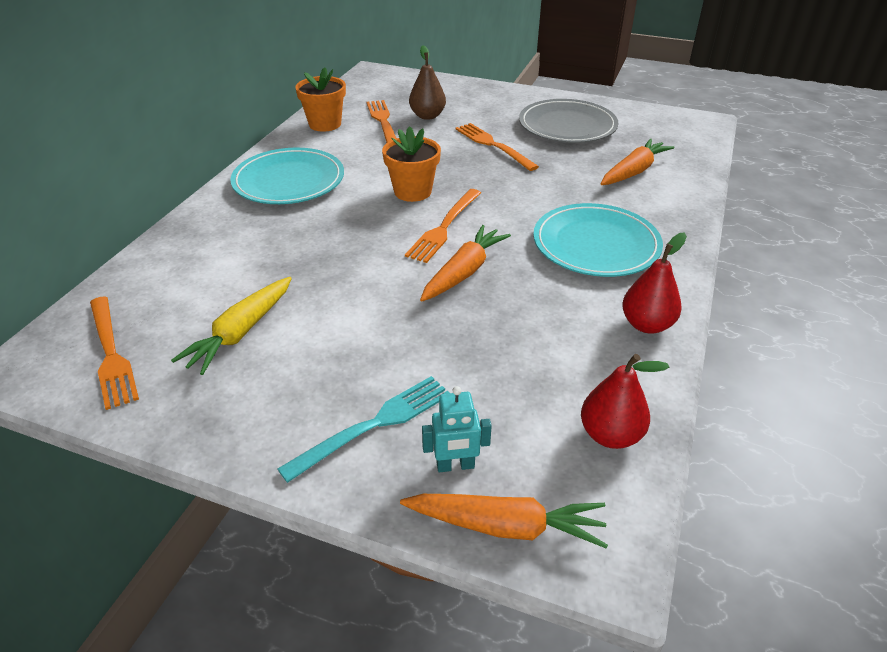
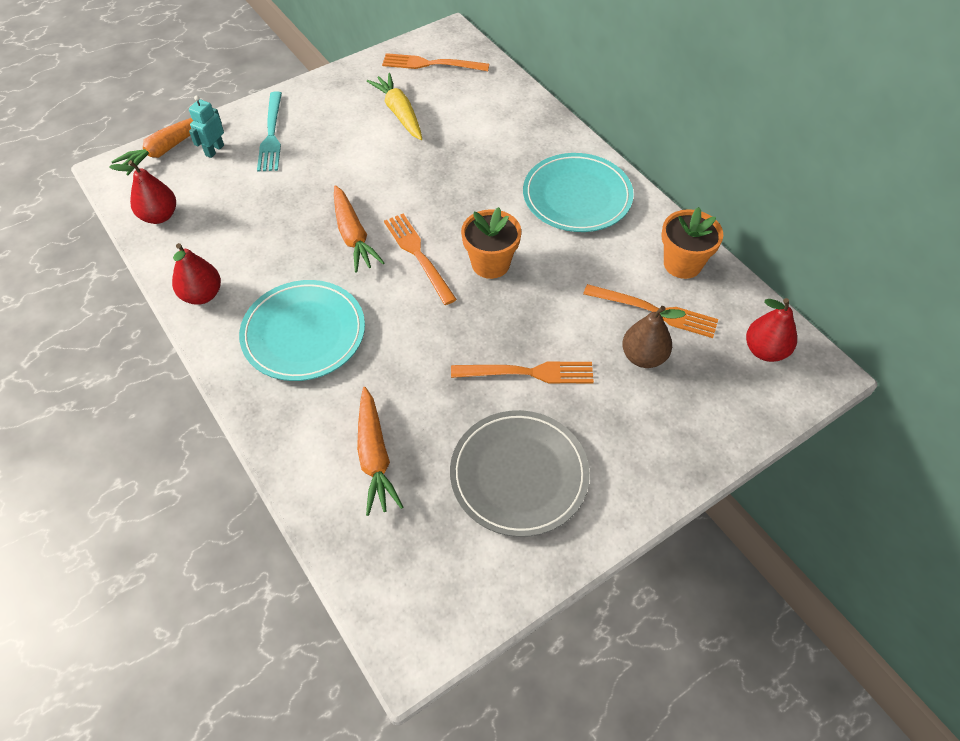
camera: 125 degrees right, 15 degrees up
(375, 87) = (765, 350): none -> red pear

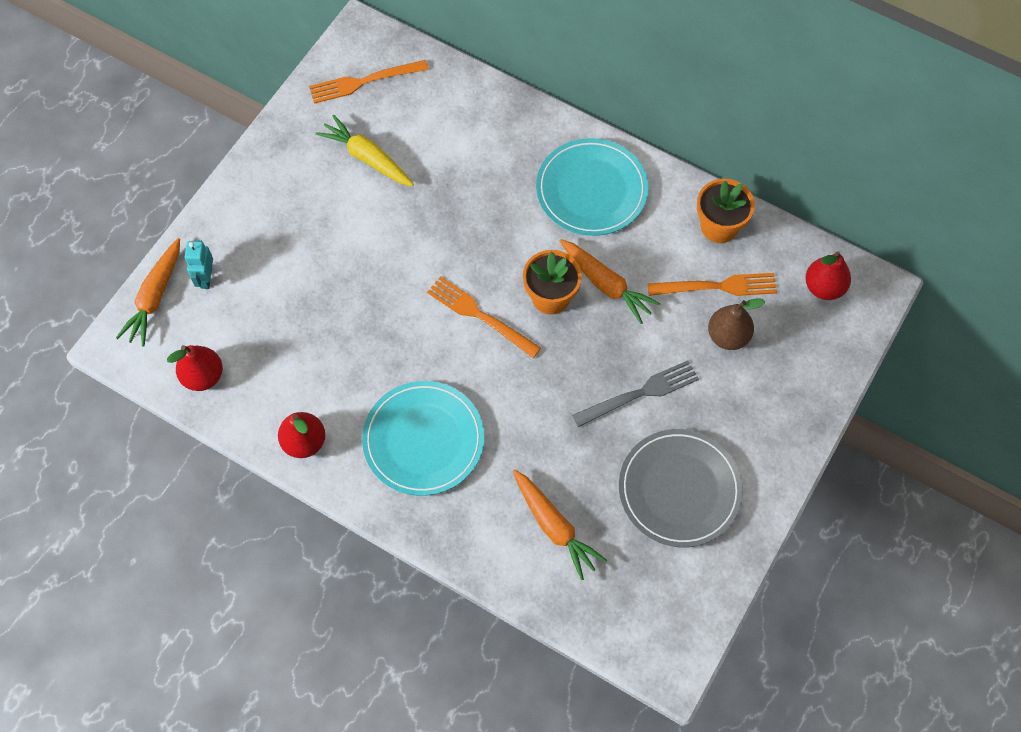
camera: 25 degrees left, 10 degrees up
(271, 135) = (253, 237): turquoise fork -> none
(353, 236) = (407, 320): orange carrot -> orange carrot (606, 284)
(529, 372) = (641, 393): orange fork -> grey fork

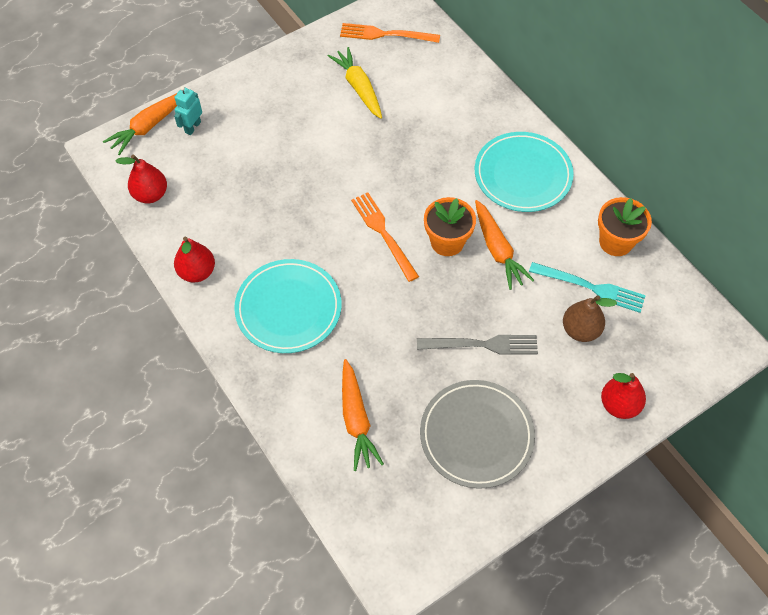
camera: 25 degrees right, 5 degrees down
(718, 286) = (592, 288): orange fork -> turquoise fork
(823, 287) = (684, 324): red pear -> red pear (619, 405)

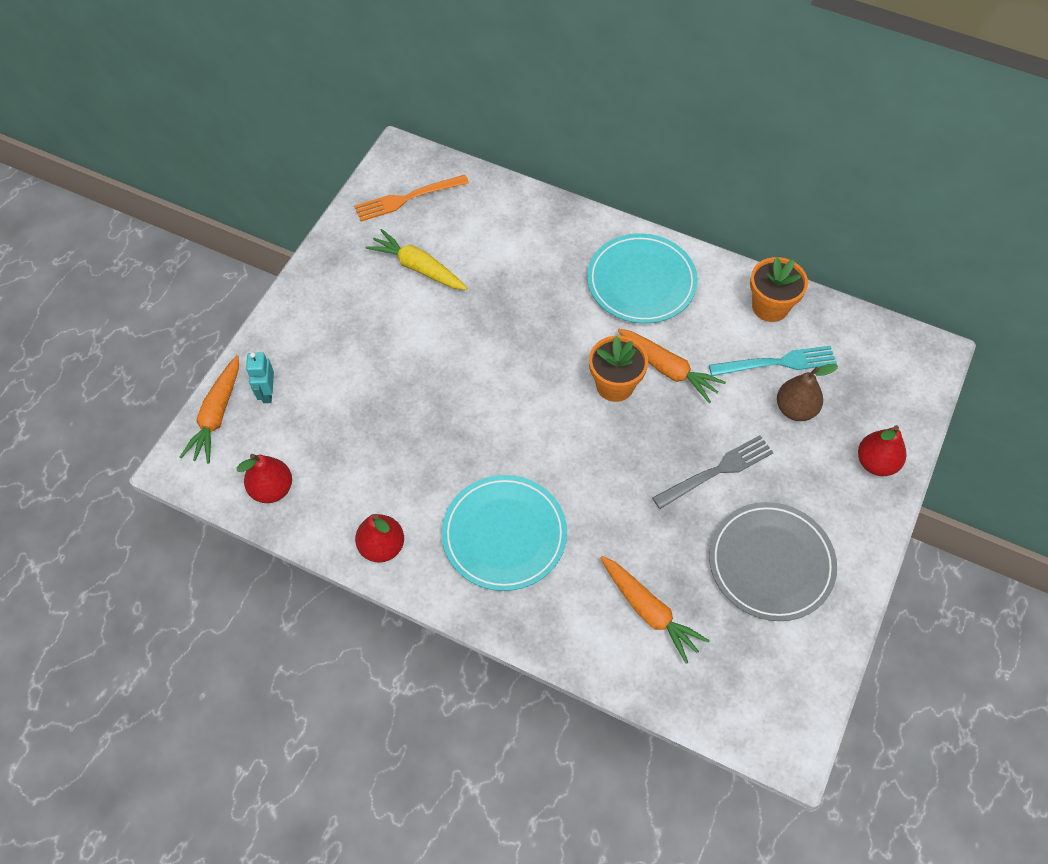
camera: 30 degrees left, 0 degrees up
(382, 233) = (545, 407): orange fork -> none

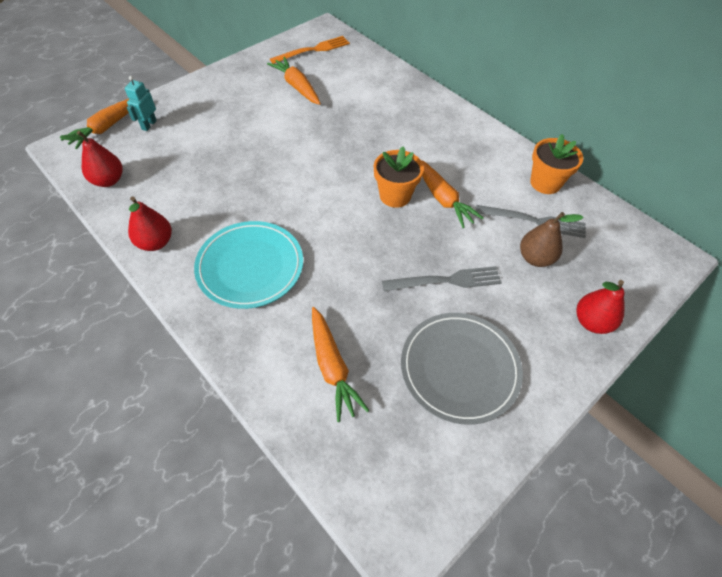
camera: 20 degrees right, 5 degrees down
(406, 199) = (314, 50): orange fork -> orange fork turned 150 degrees clockwise
(418, 267) = (297, 87): yellow carrot -> orange carrot
(641, 282) = (451, 139): turquoise plate -> none
(778, 362) = (535, 221): turquoise fork -> grey fork

